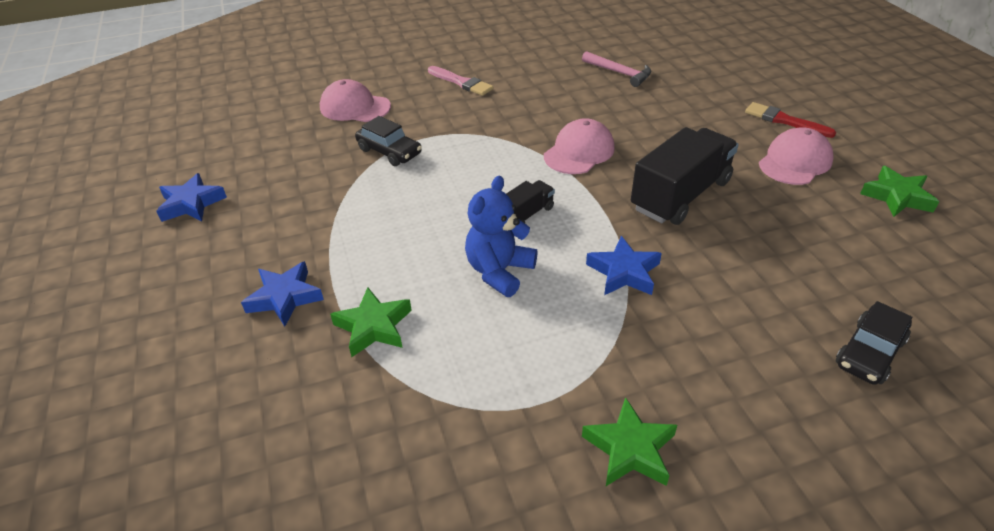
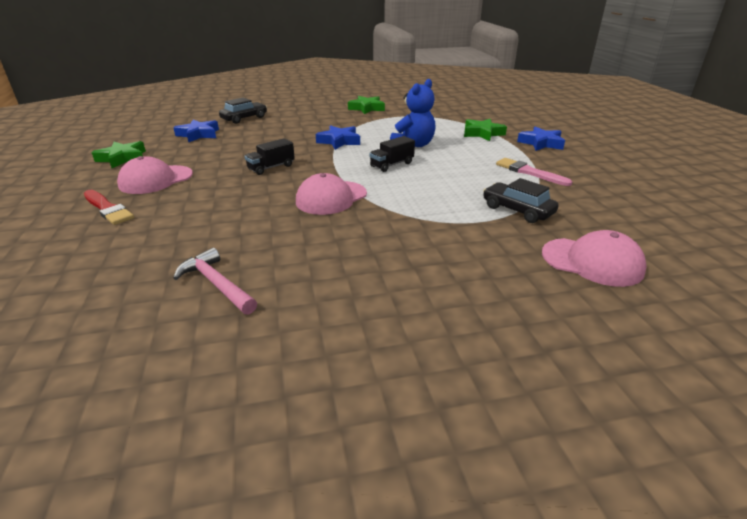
camera: 175 degrees left, 10 degrees down
(191, 204) = (669, 185): blue star -> blue star (199, 134)
(461, 82) = (454, 289): pink brush -> pink brush (529, 172)
(680, 195) = (271, 167): black truck -> black truck, size x0.51

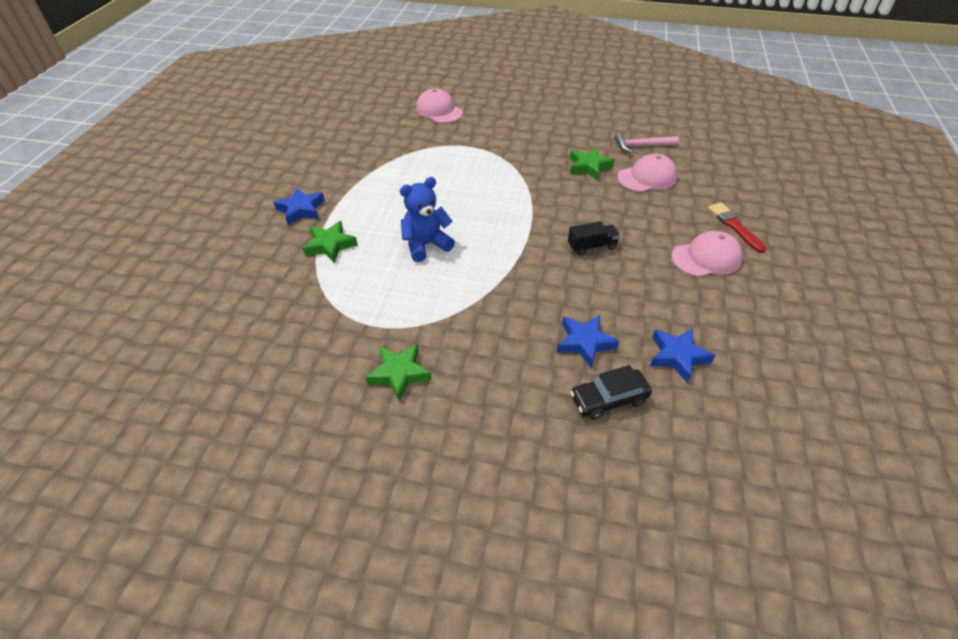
camera: 155 degrees left, 15 degrees up
(123, 158) = (760, 315): green star -> green star (588, 167)
(216, 284) = (642, 146): pink hammer -> pink hammer turned 105 degrees clockwise
(331, 198) = (552, 191): pink cap -> pink cap (647, 177)
(339, 141) = (500, 278): blue star -> blue star (585, 342)
(392, 165) = (475, 218): black truck -> none
(517, 210) = (433, 147): black car -> none
(529, 172) = (373, 176): pink brush -> none

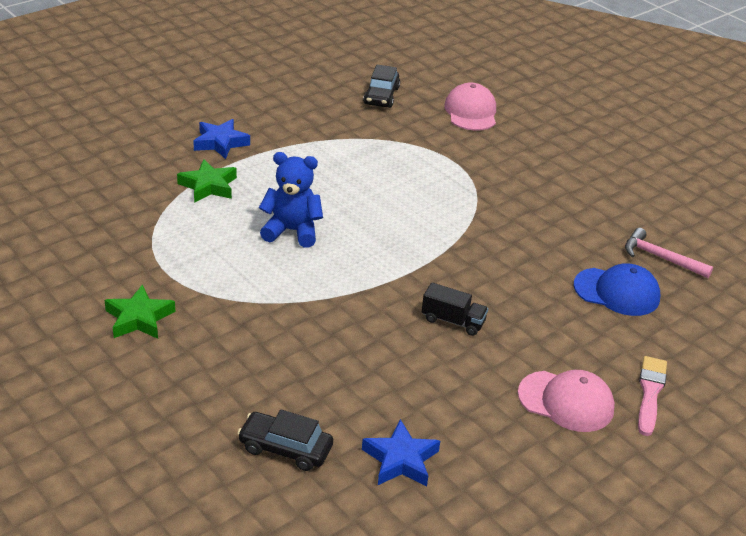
camera: 35 degrees right, 10 degrees down
(372, 125) = (381, 96): none -> black car
(585, 342) = (327, 394): blue star -> none
(588, 167) = (562, 247): green star -> none
(647, 177) = (617, 292): pink cap -> blue cap
(734, 226) = (650, 392): red brush -> pink brush

